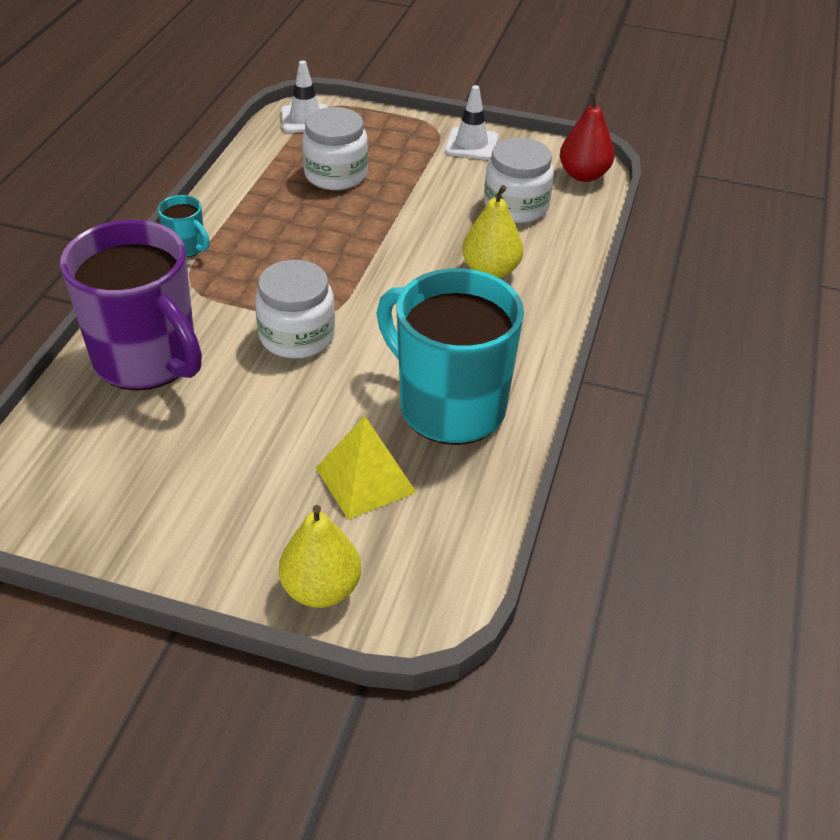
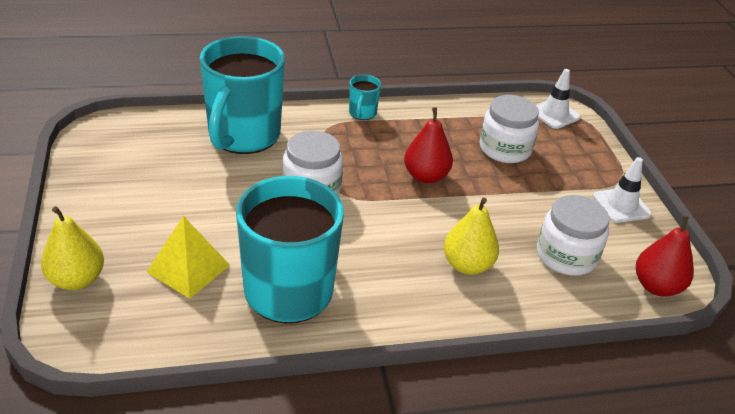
camera: 60 degrees right, 5 degrees down
(147, 360) = (243, 136): purple mug -> turquoise mug
(339, 244) = (425, 176): none -> red pear

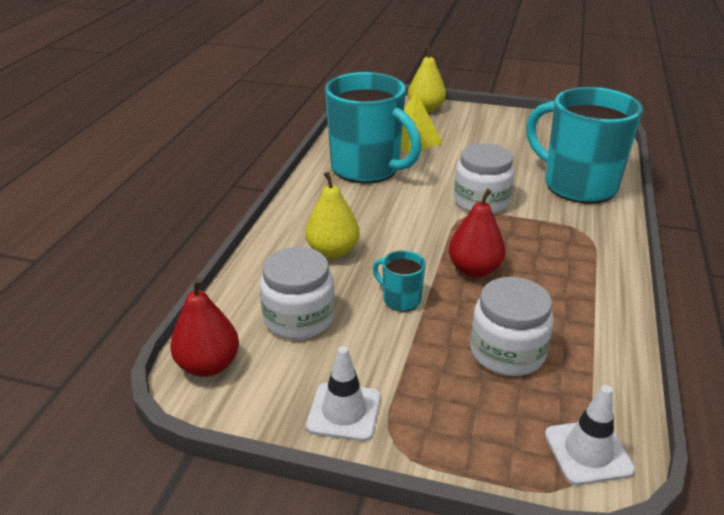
camera: 120 degrees right, 5 degrees down
(362, 113) = (611, 262): turquoise mug -> turquoise mug (400, 299)

